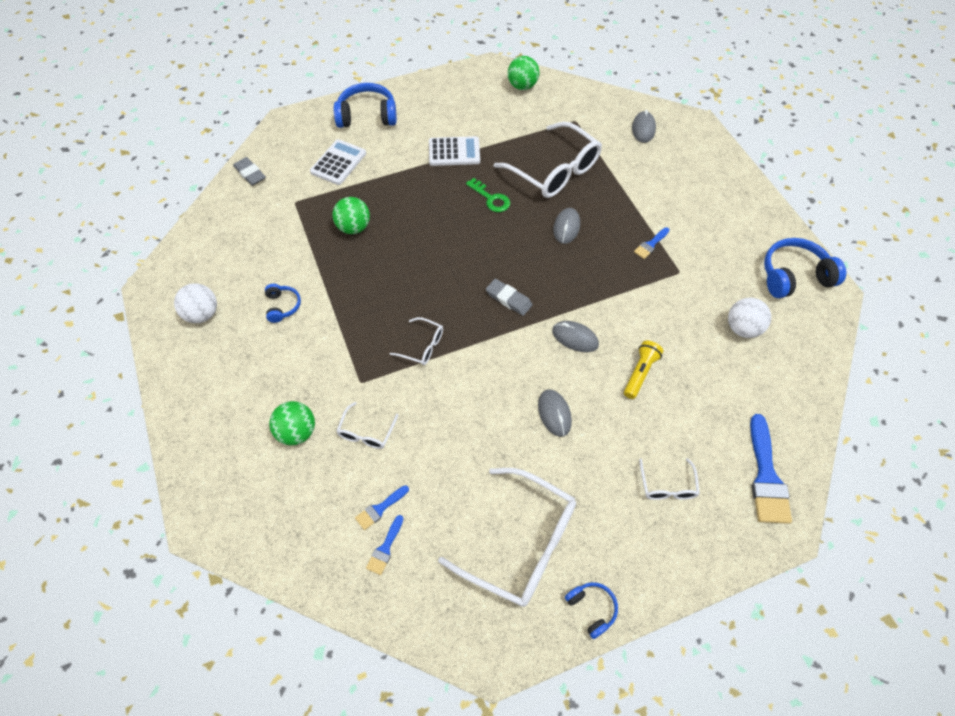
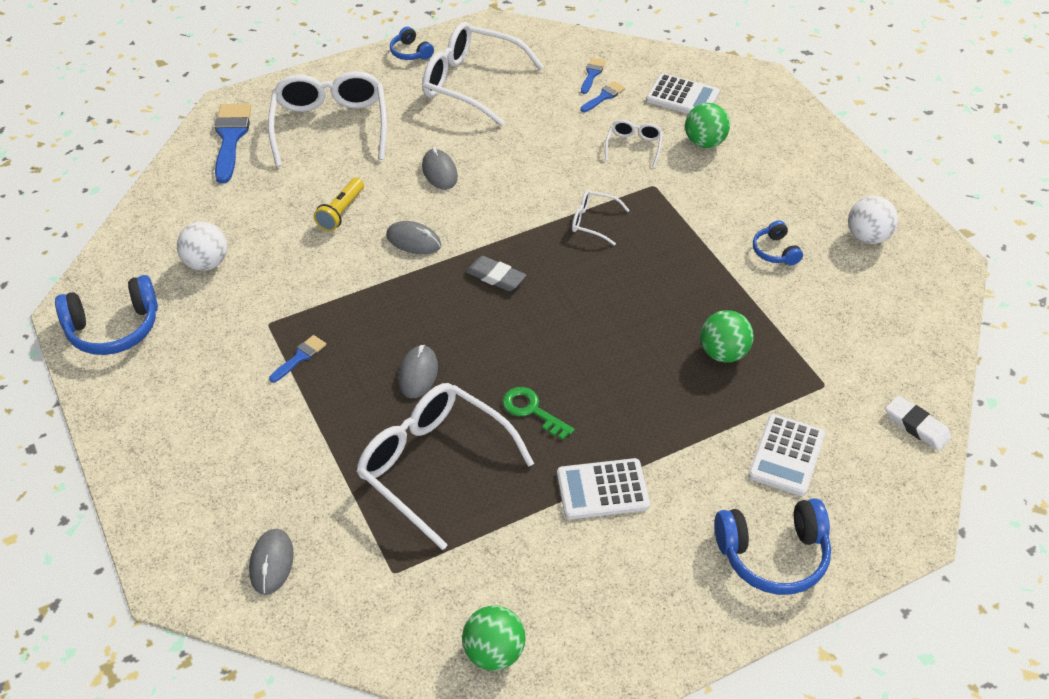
camera: 175 degrees right, 10 degrees down
(250, 174) = (916, 426): grey eraser -> white eraser
(297, 501) = (682, 97): none -> white calculator
(667, 486) = (330, 126): white glasses -> white glasses, size x2.13

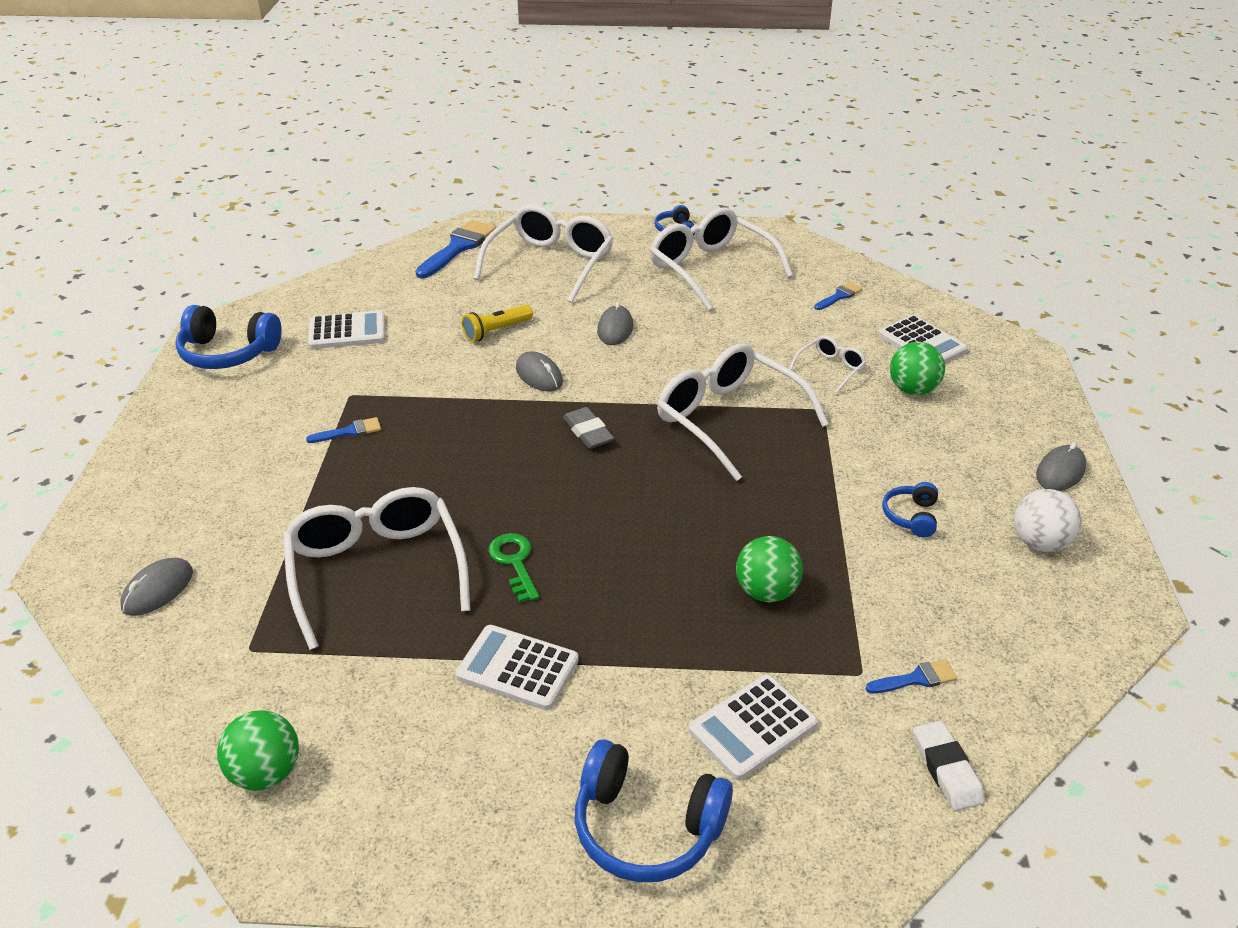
camera: 30 degrees right, 10 degrees down
(207, 263) = (347, 331): white ball -> white calculator
(418, 374) = (438, 486): grey mouse -> grey mouse (1060, 472)
(593, 222) = (729, 419): white glasses -> white glasses, size x2.13
(604, 96) = (835, 318): blue brush -> blue brush (916, 679)

